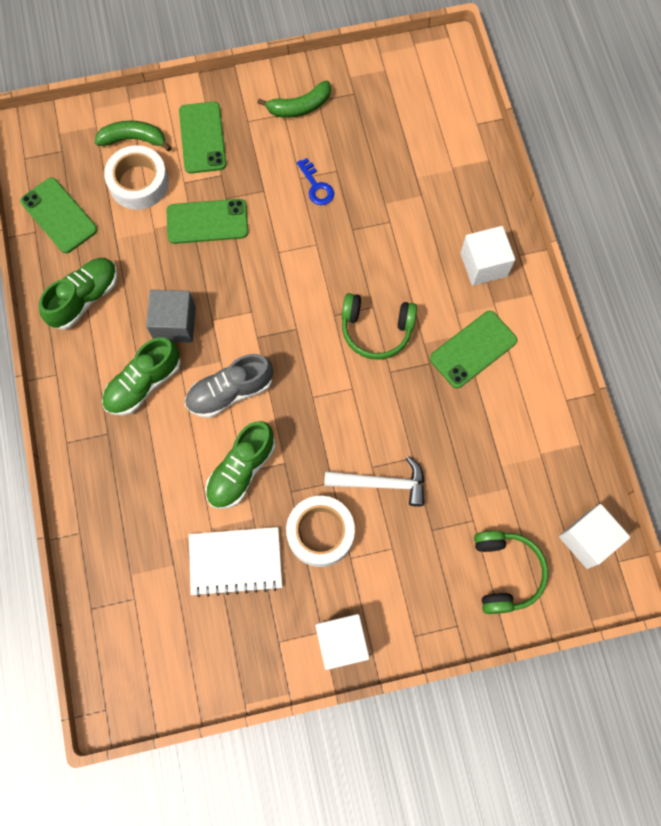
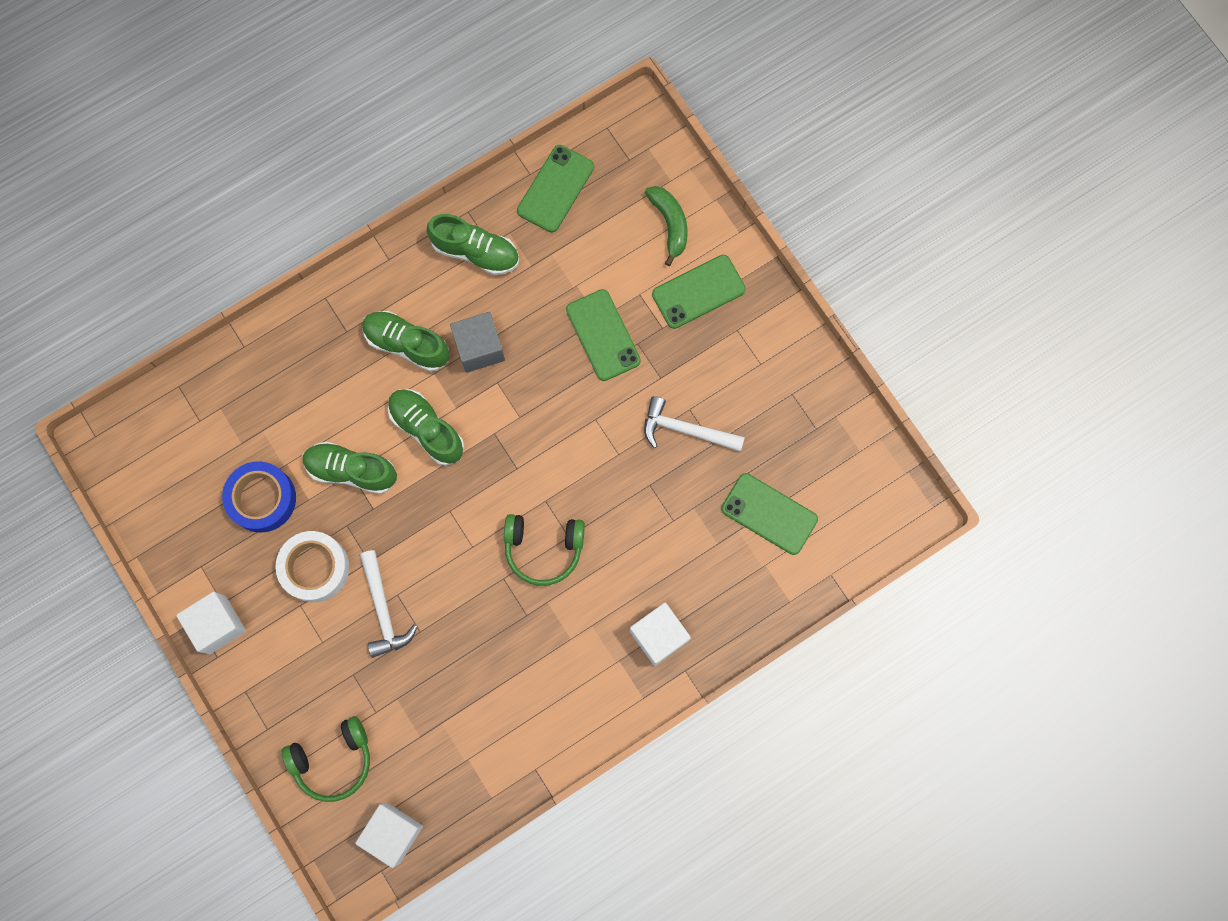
camera: 70 degrees right, 5 degrees up
(139, 183) = (621, 250): white tape -> none
(230, 392) = (427, 429): grey shoe -> green shoe
(235, 561) = (262, 499): white notebook -> blue tape
(300, 107) = (776, 377): green banana -> none
(316, 186) = (686, 430): blue key -> white hammer
(376, 330) = (543, 549): green headphones -> green headphones turned 75 degrees counterclockwise
(473, 349) = (557, 655): green phone -> green phone (769, 514)

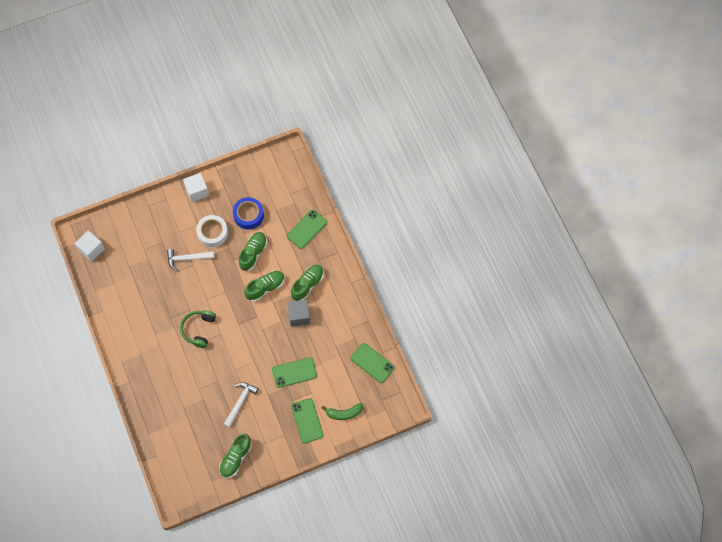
camera: 100 degrees right, 10 degrees down
(333, 760) = (128, 230): green headphones -> none
(475, 252) = (347, 321): green shoe -> green shoe (236, 458)
(659, 636) = (147, 373): white cube -> none
(769, 514) = (191, 433): green phone -> green phone (307, 229)

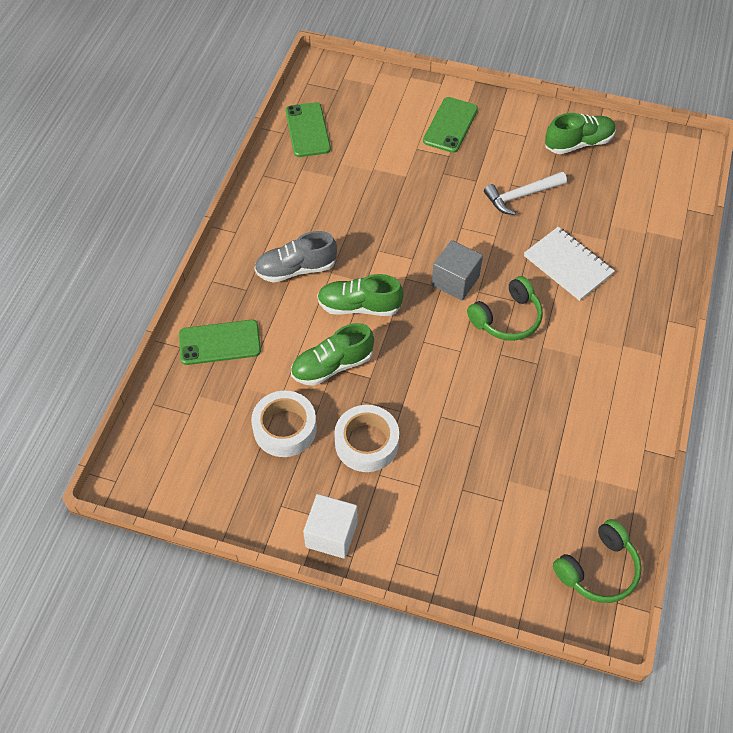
camera: 140 degrees left, 10 degrees down
(91, 249) = (598, 569): white cube -> green headphones
(187, 258) = (441, 432): white hammer -> none
(191, 378) = (568, 265): none -> white notebook
(248, 215) = (285, 428): blue tape -> white tape
(294, 372) = (417, 182): green phone -> none
(299, 316) = (347, 239): grey cube -> grey cube (455, 281)
(307, 285) = (296, 269): green shoe -> grey shoe
(344, 413) = (396, 104): green banana -> none

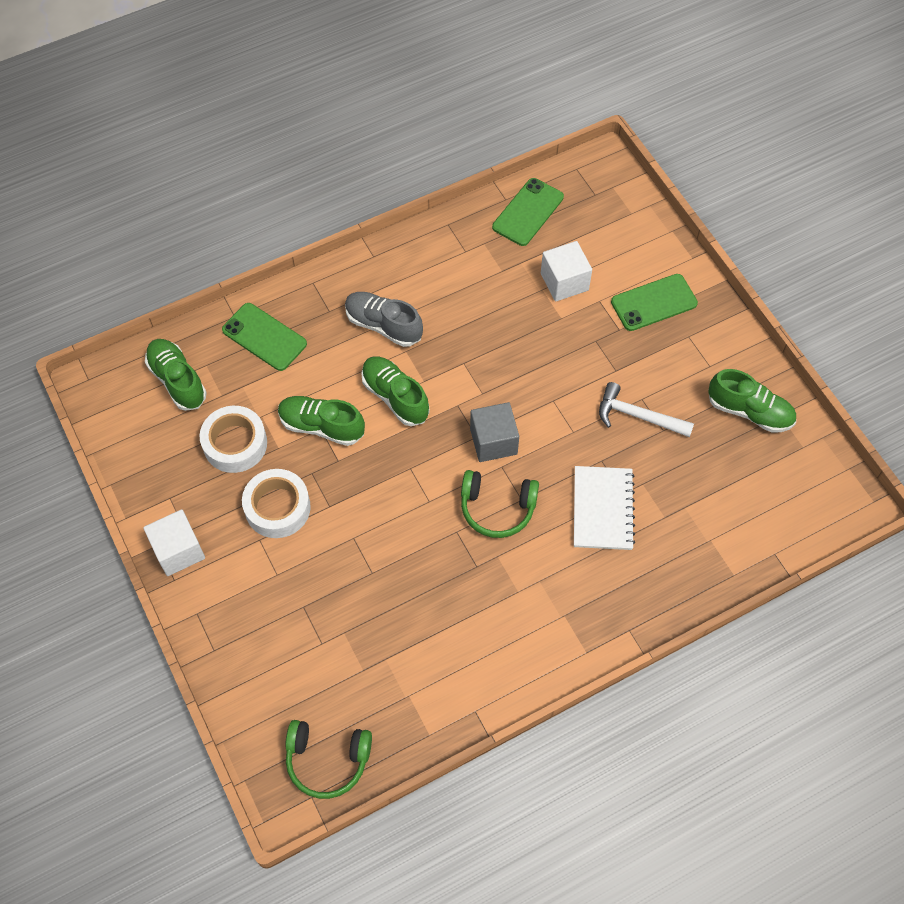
camera: 45 degrees right, 5 degrees up
(189, 423) = (177, 380): none -> green shoe
(381, 153) = (564, 282): none -> white cube

